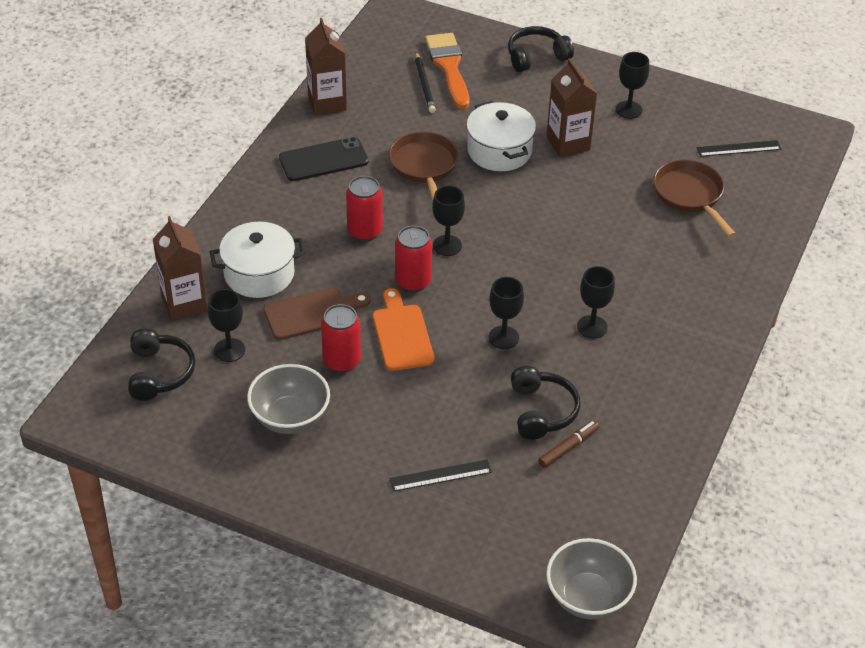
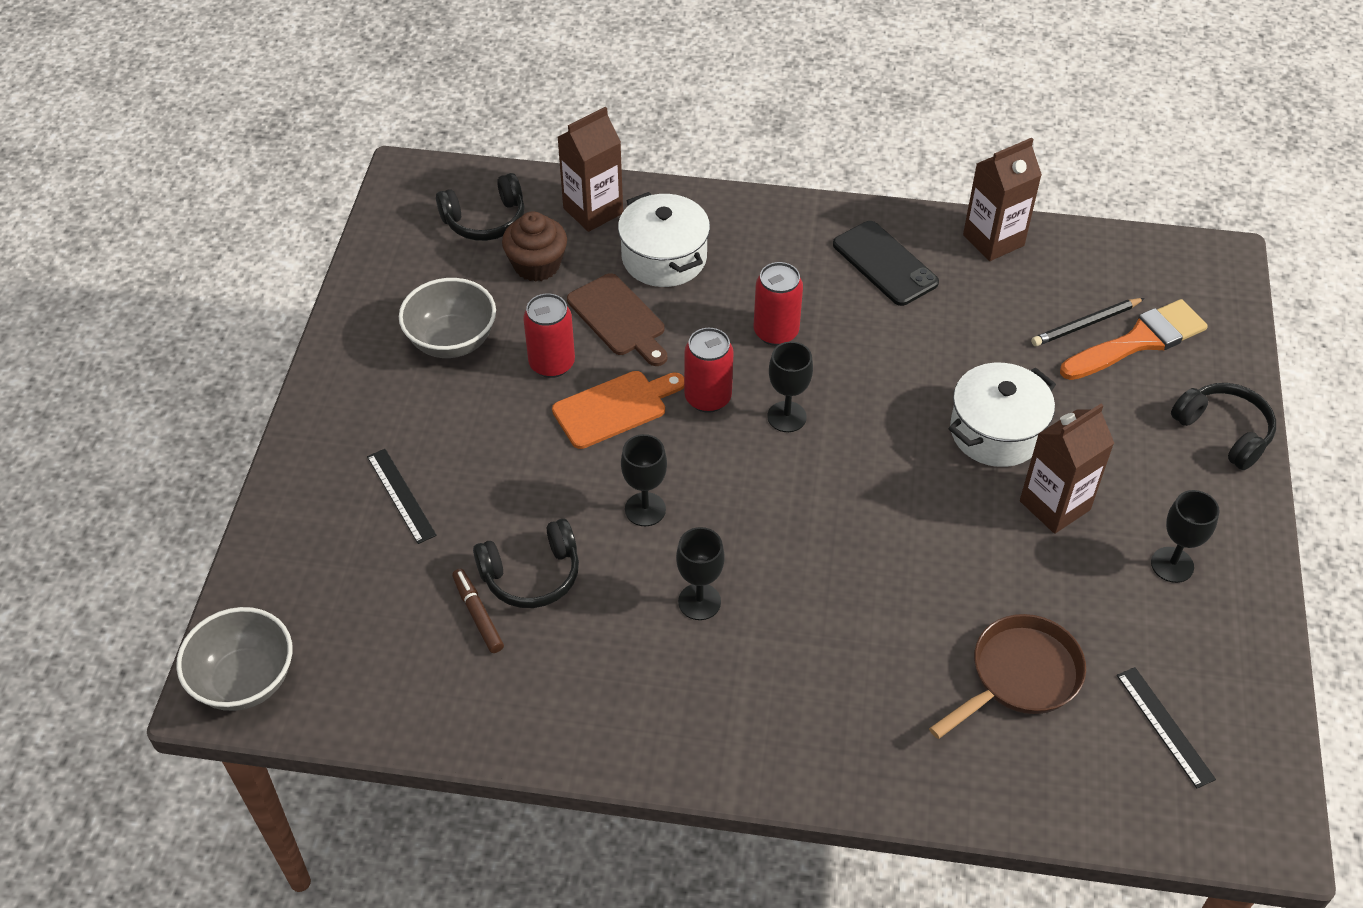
camera: 75 degrees right, 5 degrees up
(229, 350) = (537, 265): black goblet -> brown cupcake
(424, 167) = (922, 361): brown pan -> none
(568, 448) = (478, 615): brown marker -> brown marker turned 150 degrees counterclockwise

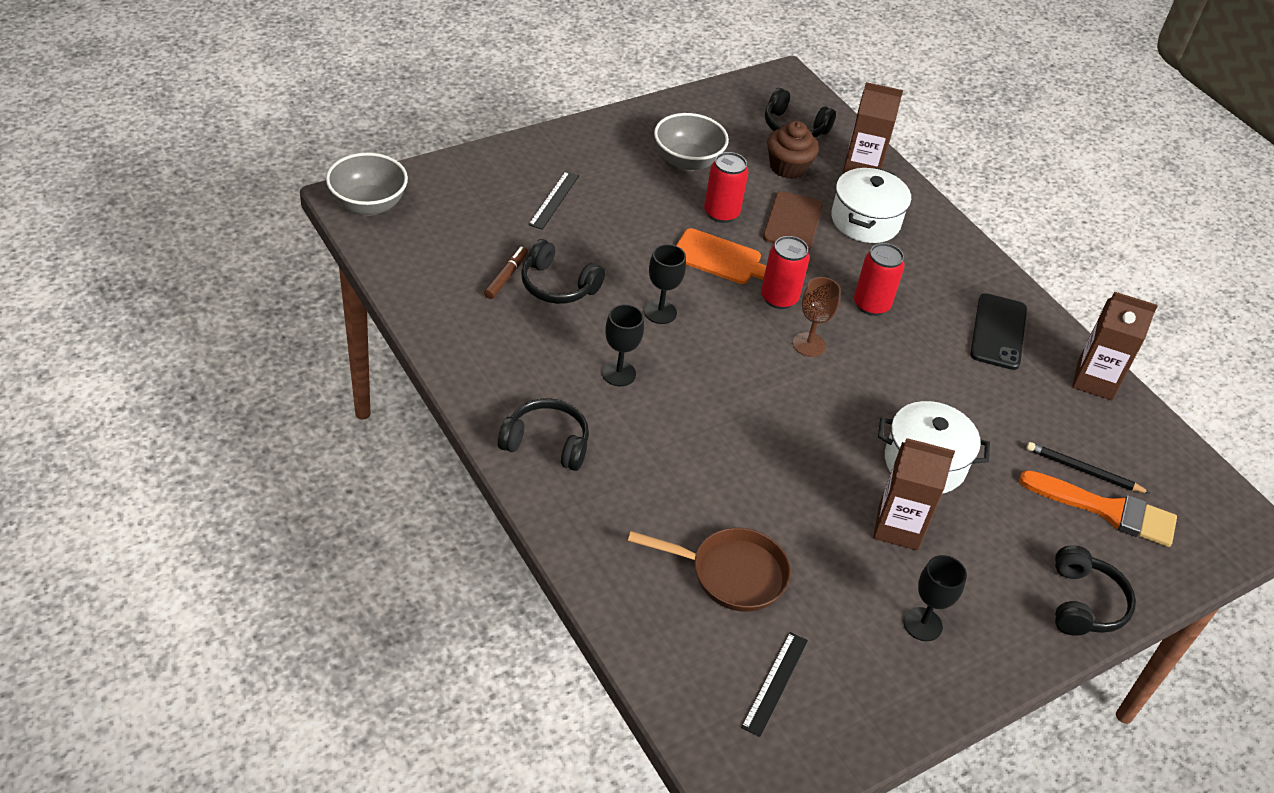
camera: 45 degrees right, 5 degrees down
(744, 729) = (546, 443): none -> black headphones
(786, 417) = (809, 344): black goblet -> brown goblet

